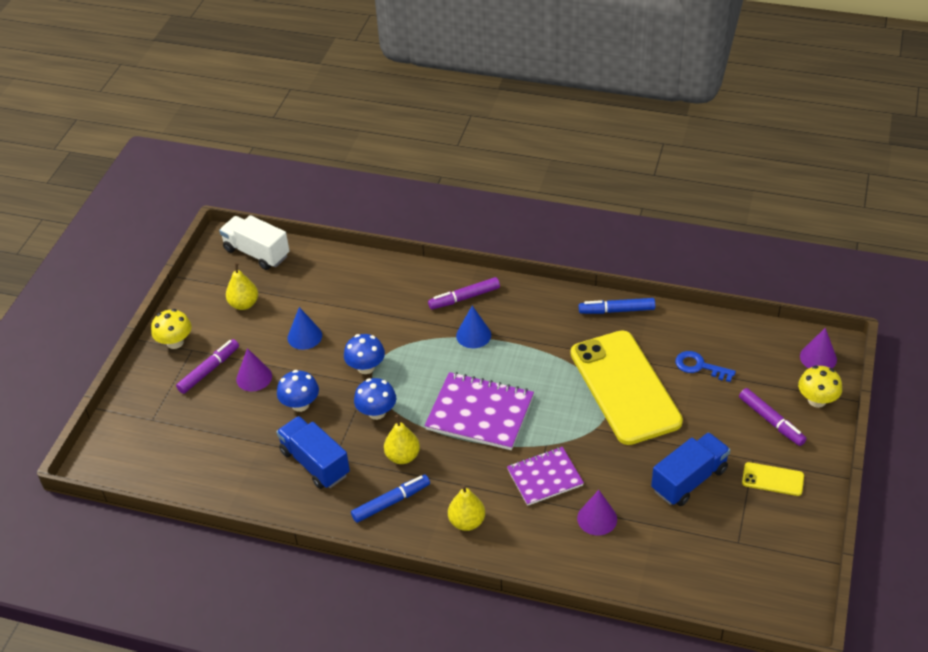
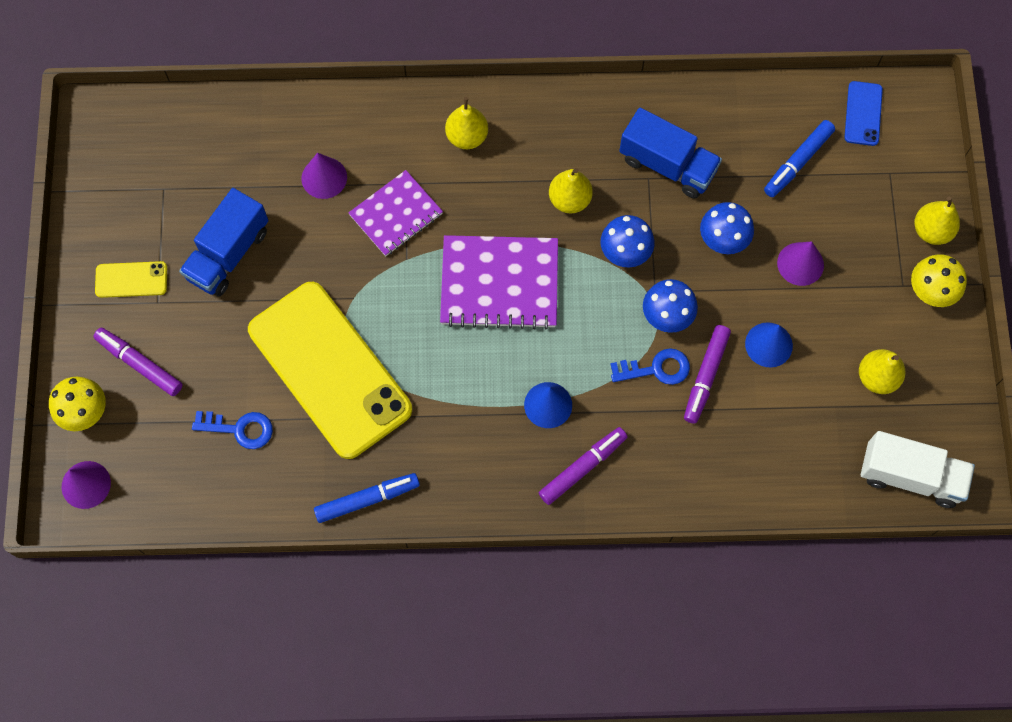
camera: 160 degrees right, 25 degrees up
(143, 464) = (863, 113): none -> blue phone
(149, 377) = (931, 231): none -> yellow pear
(209, 370) = (862, 260): purple marker -> purple marker (705, 376)
(389, 339) = (656, 369): none -> blue key
(391, 502) = (559, 139): blue marker -> blue marker (797, 162)

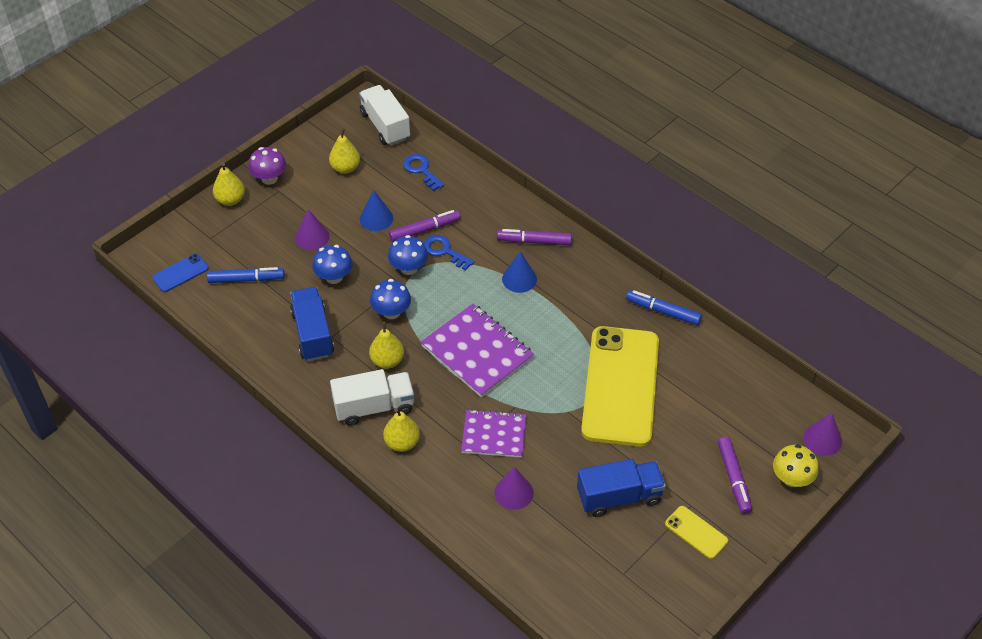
camera: 135 degrees left, 20 degrees down
(240, 429) = (703, 397): blue key -> blue key (421, 170)
(528, 146) = (374, 407): none -> white truck
(931, 291) = (269, 178): yellow mushroom -> purple mushroom

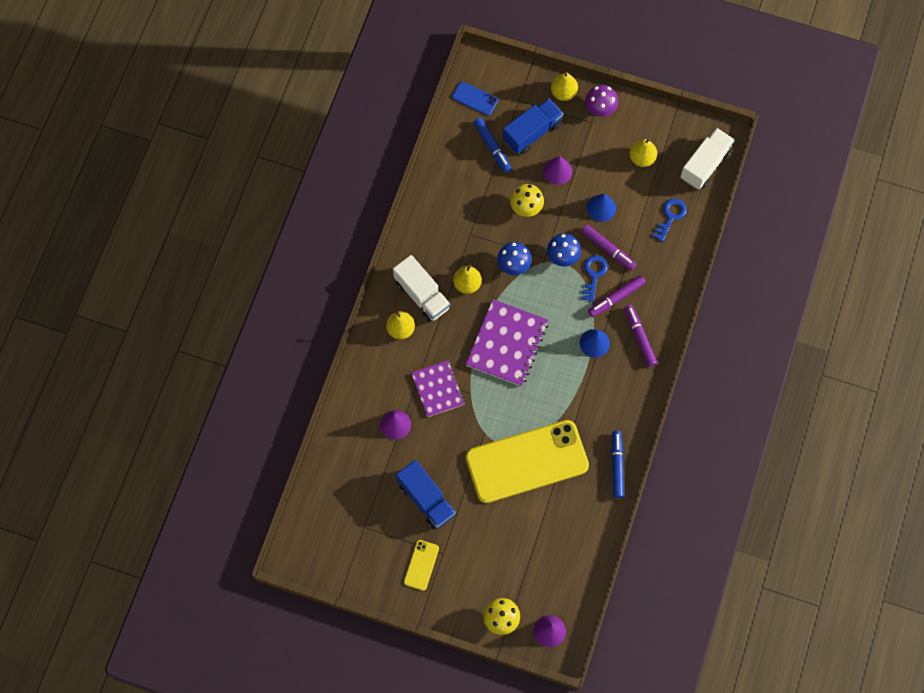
camera: 65 degrees right, 20 degrees up
(313, 334) = (466, 220): blue truck -> blue truck (532, 132)
(334, 277) = (526, 207): blue mushroom -> yellow mushroom
(733, 478) = (481, 576): purple marker -> purple marker (616, 298)

